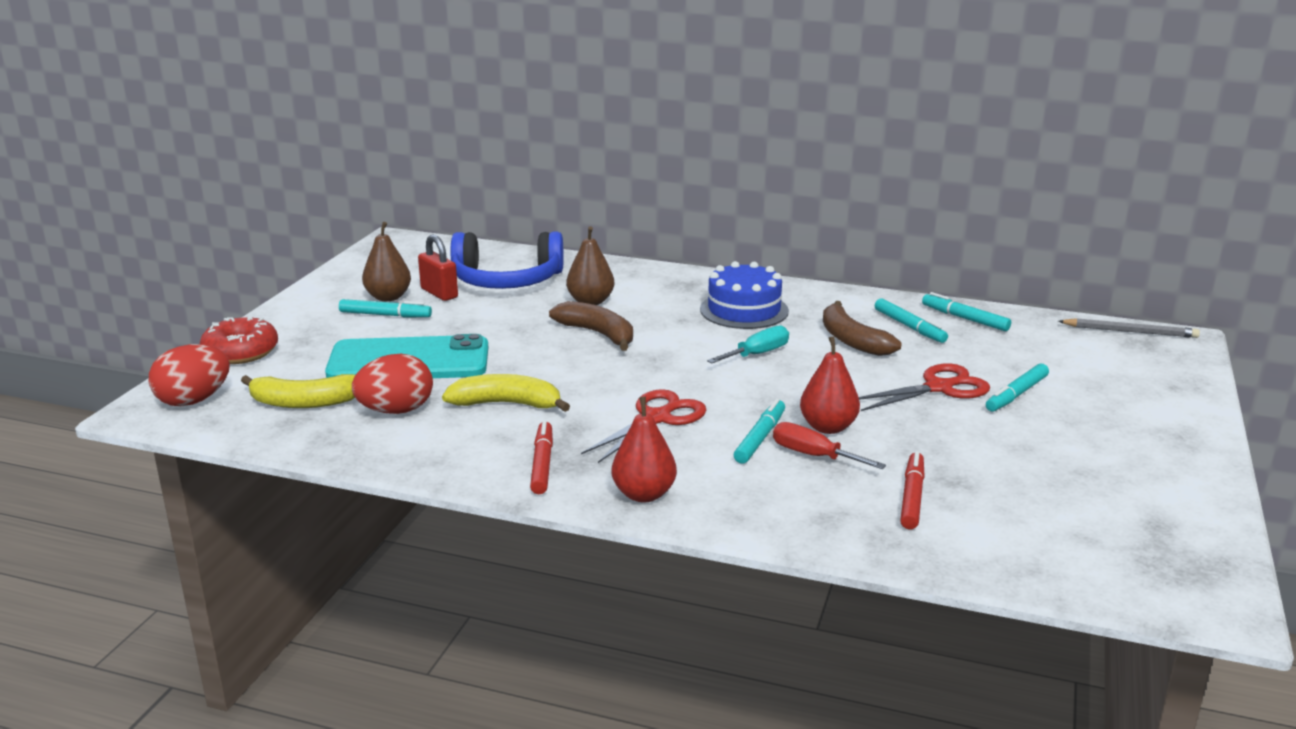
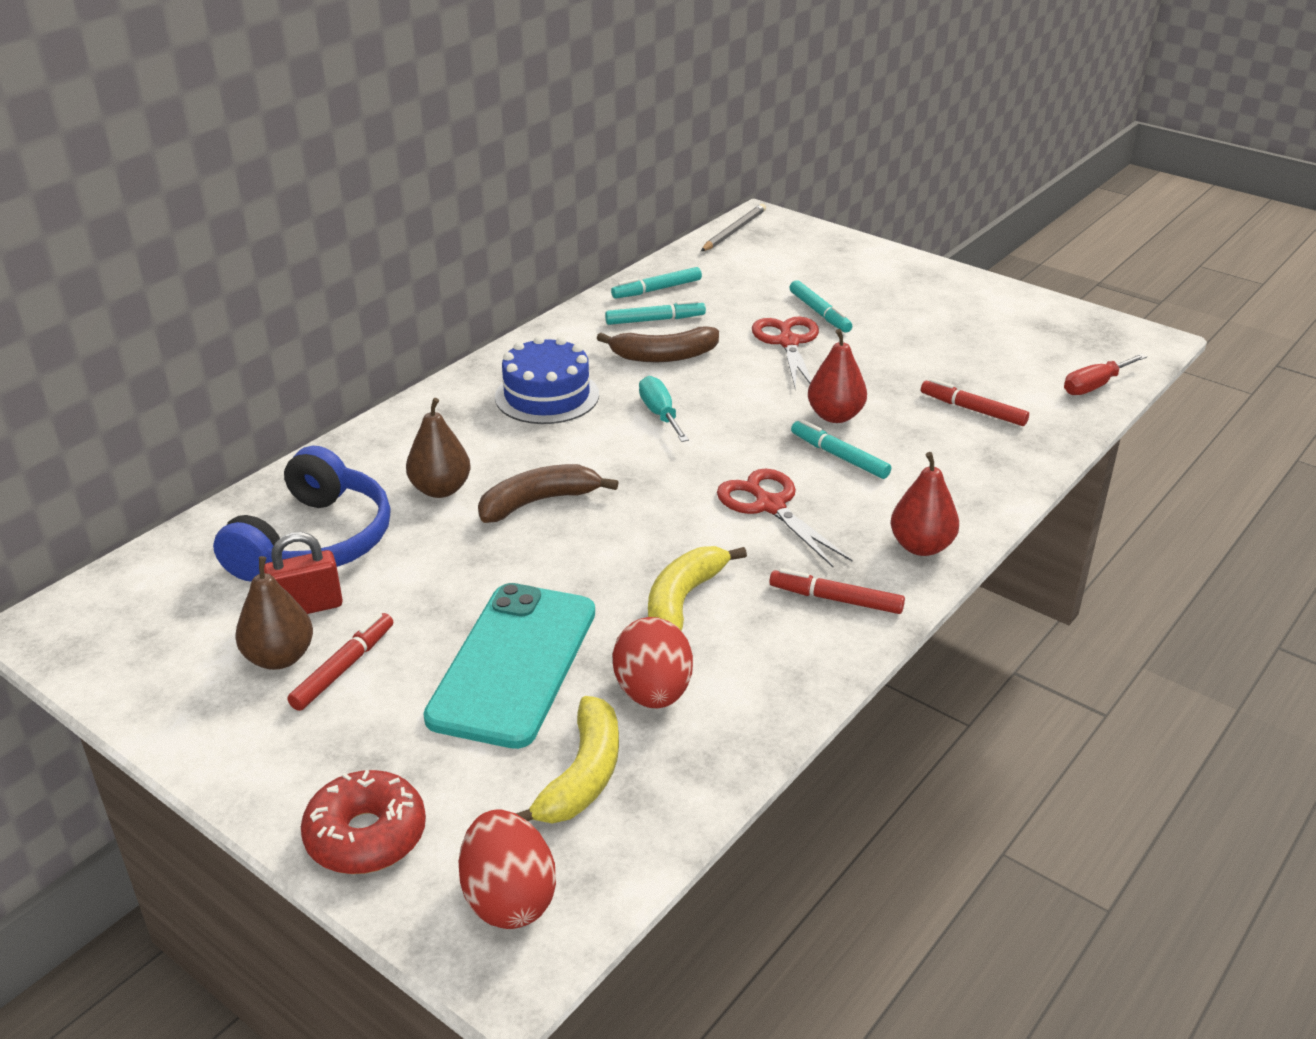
camera: 70 degrees left, 10 degrees up
(385, 315) = (344, 668): turquoise marker -> red marker
(813, 456) = (884, 437): red screwdriver -> red screwdriver (1095, 386)

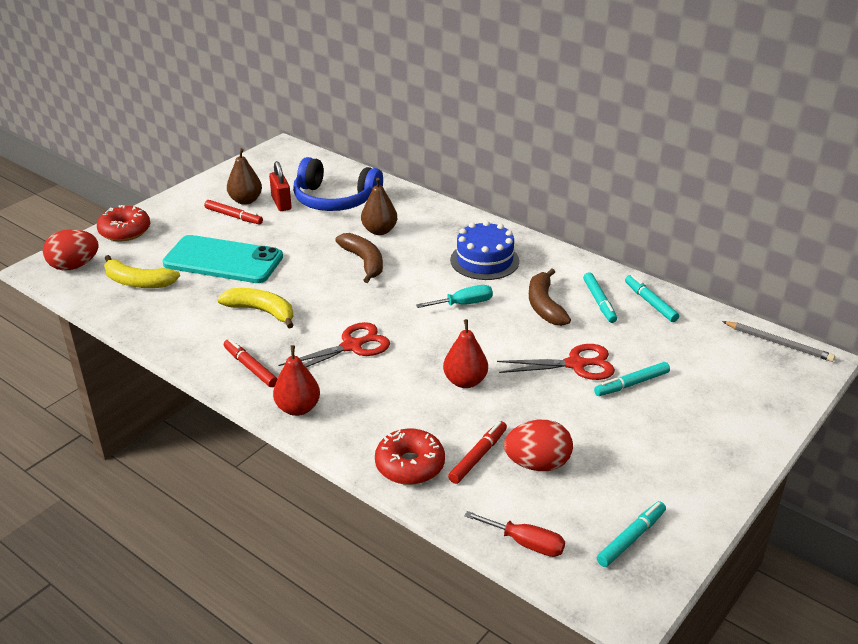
camera: 90 degrees right, 0 degrees up
(653, 693) = (188, 301): red egg -> red egg (537, 464)
(835, 599) = (250, 367): red marker -> red marker turned 60 degrees counterclockwise
(839, 456) = (410, 380): turquoise marker -> turquoise marker (631, 538)
(1004, 455) = (410, 465): none -> red donut
(1095, 386) = (525, 543): red screwdriver -> red screwdriver turned 150 degrees clockwise

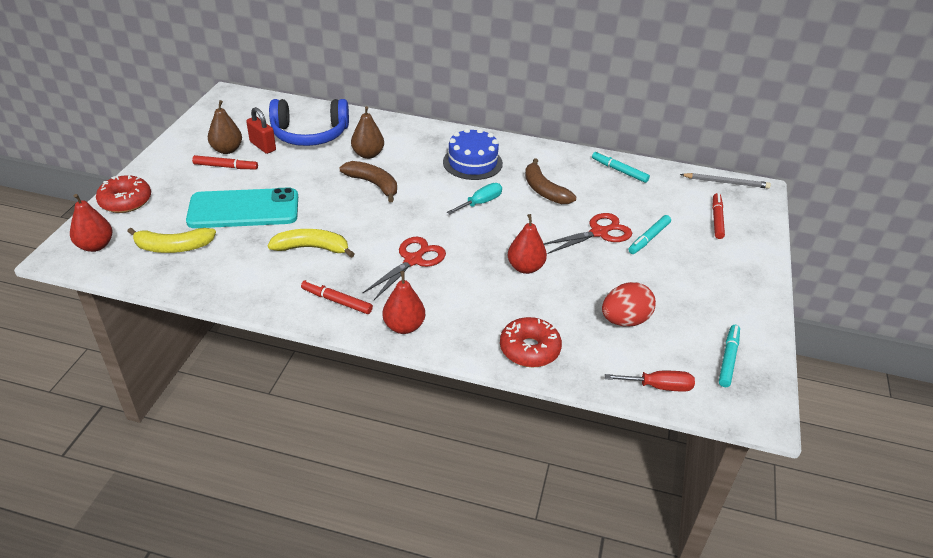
camera: 25 degrees left, 5 degrees up
(74, 266) = (95, 246): red egg -> red pear
(478, 456) = (577, 327): red marker -> red marker (717, 219)
(599, 302) = (582, 178): turquoise marker -> none

